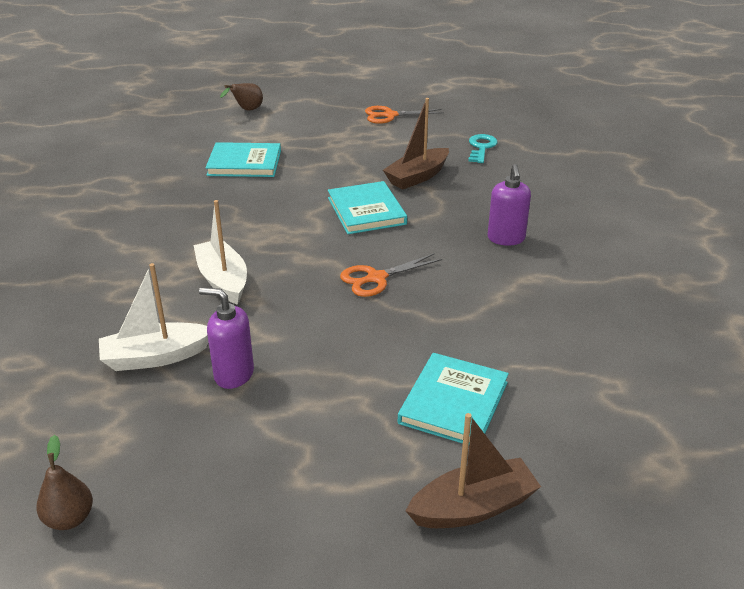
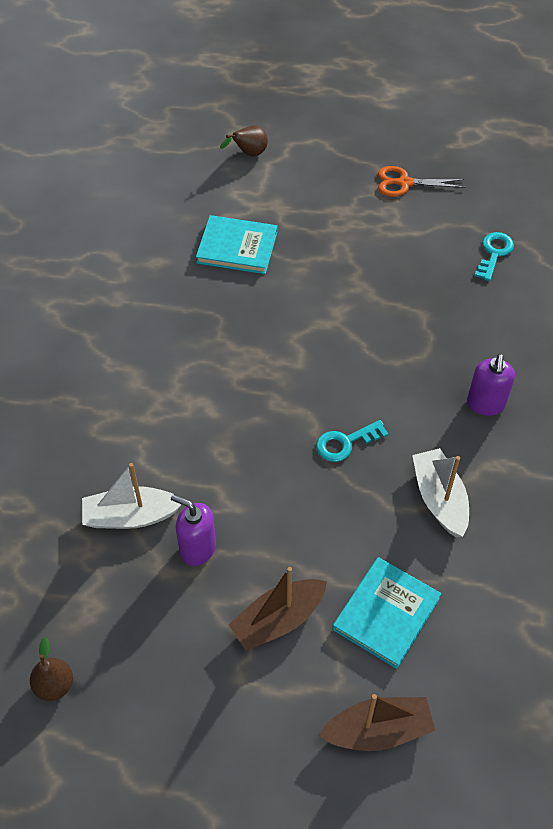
camera: 10 degrees right, 20 degrees up
(223, 280) = (199, 424): white boat -> white boat (439, 499)
(366, 211) = (352, 342): turquoise book -> none
(376, 278) = (345, 443): orange scissors -> turquoise key
(417, 177) = (414, 294): brown boat -> brown boat (278, 620)

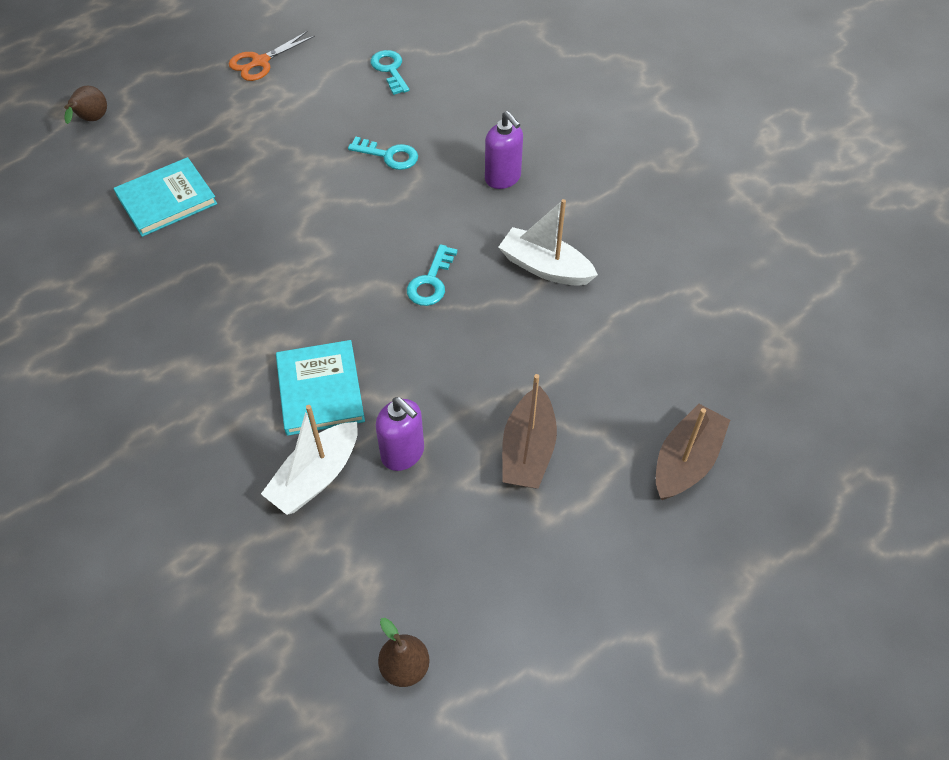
camera: 45 degrees left, 0 degrees up
(197, 548) = (403, 453): purple soap dispenser -> purple soap dispenser turned 120 degrees counterclockwise
(386, 613) = (599, 377): turquoise book -> turquoise book (320, 390)
(419, 323) = (389, 155): none -> turquoise key

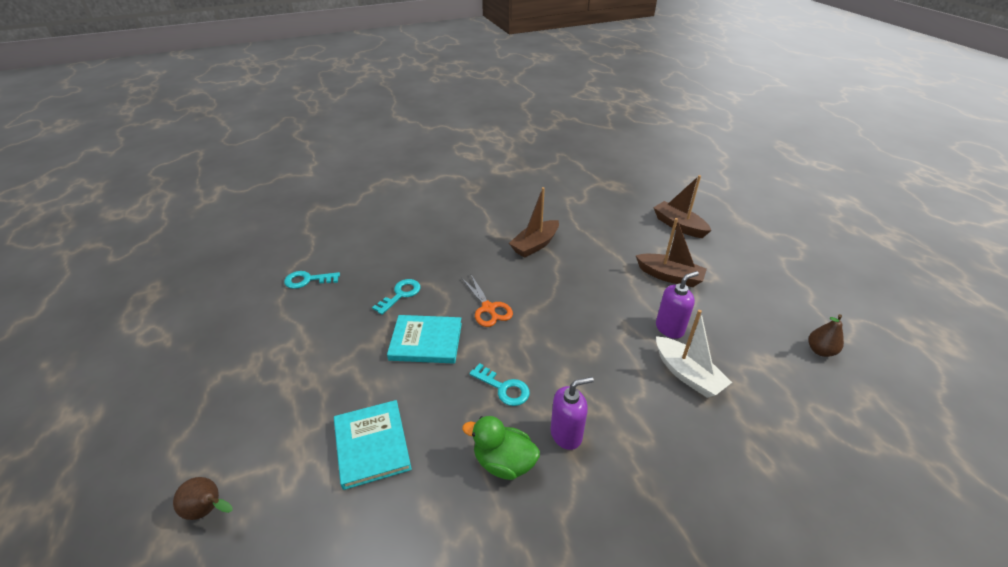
camera: 75 degrees left, 15 degrees down
(157, 306) = (504, 462): none -> green duck
(260, 62) = (233, 355): orange scissors -> orange scissors (488, 308)
(320, 390) = (613, 362): turquoise book -> turquoise book (426, 341)
(431, 282) = (530, 293): turquoise key -> turquoise key (504, 388)
(503, 178) = (452, 247): purple soap dispenser -> purple soap dispenser (566, 434)
(545, 267) = (535, 245): white boat -> brown boat

